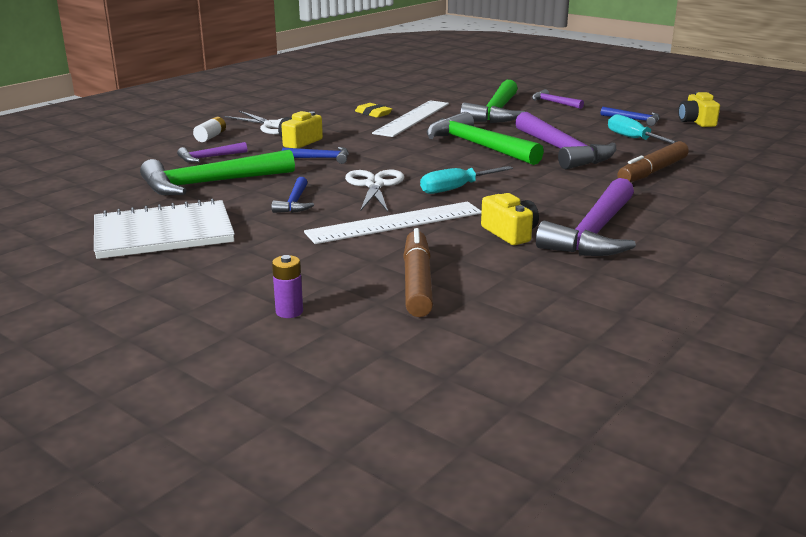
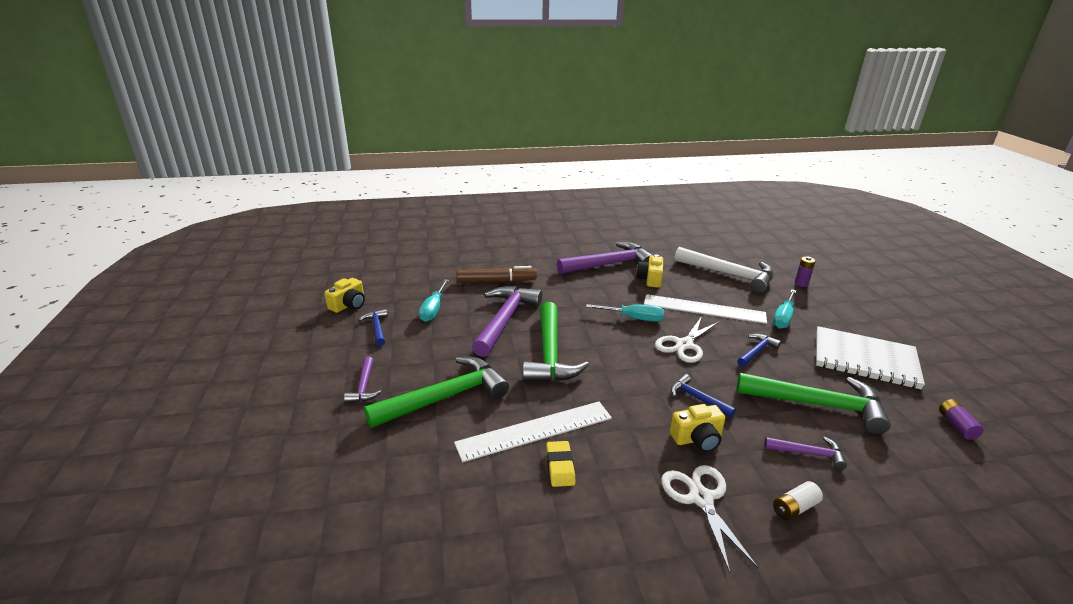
camera: 140 degrees left, 5 degrees up
(66, 207) = (956, 425): none -> purple battery
(286, 247) = (783, 317): none -> turquoise screwdriver
(417, 282) = (729, 274): brown marker -> white hammer

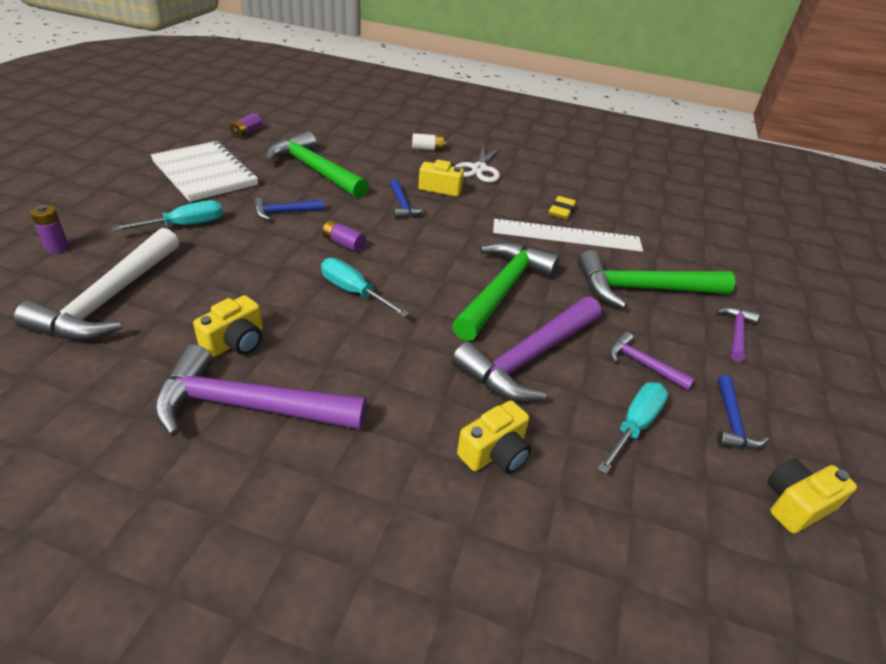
camera: 155 degrees left, 10 degrees up
(496, 281) = (495, 453): brown marker -> yellow camera
(684, 345) = (343, 243): white scissors -> purple battery
(704, 309) = (249, 269): white ruler -> none
(729, 274) = (109, 299): white hammer -> white hammer turned 135 degrees counterclockwise
(808, 453) = (375, 158): purple hammer -> purple hammer (642, 364)

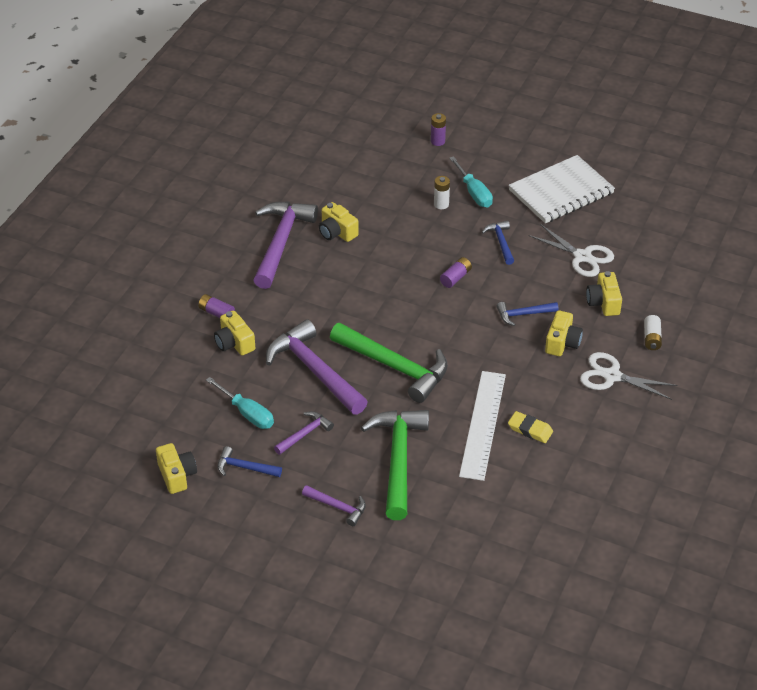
camera: 100 degrees right, 5 degrees up
(109, 299) = (380, 174): white hammer -> none
(200, 249) = (441, 204): none -> white battery
(246, 132) = (654, 207): purple battery -> purple battery (216, 313)
(314, 170) = (582, 256): green hammer -> white scissors
(354, 292) = (390, 284): turquoise screwdriver -> none
(382, 165) = (603, 302): none -> yellow camera

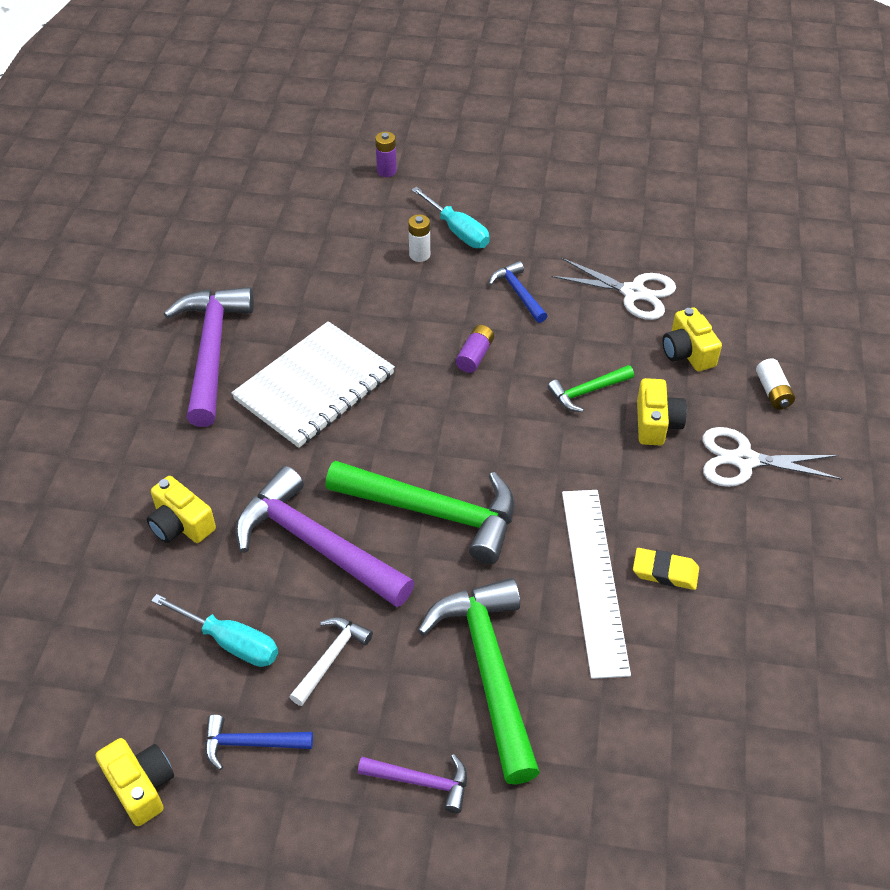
camera: 15 degrees left, 5 degrees up
(216, 313) = (142, 480): purple battery -> none
(305, 434) = (331, 658): purple hammer -> white hammer
(337, 232) = (288, 321): yellow camera -> none
(523, 314) = (587, 392): blue hammer -> green hammer
(561, 192) = (570, 209): white notebook -> white notebook (314, 387)

